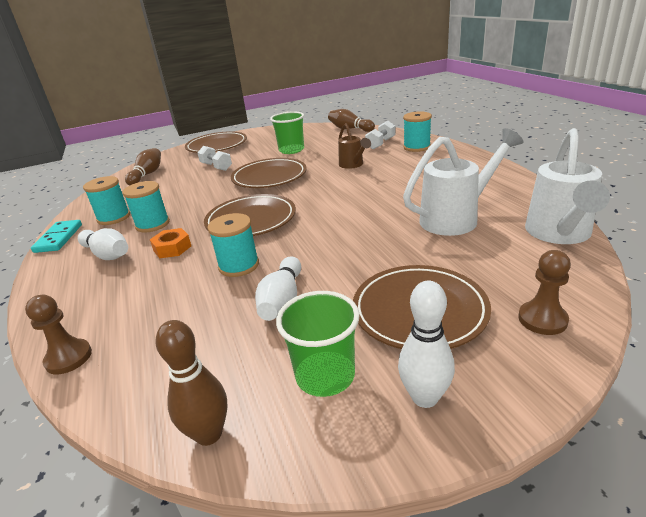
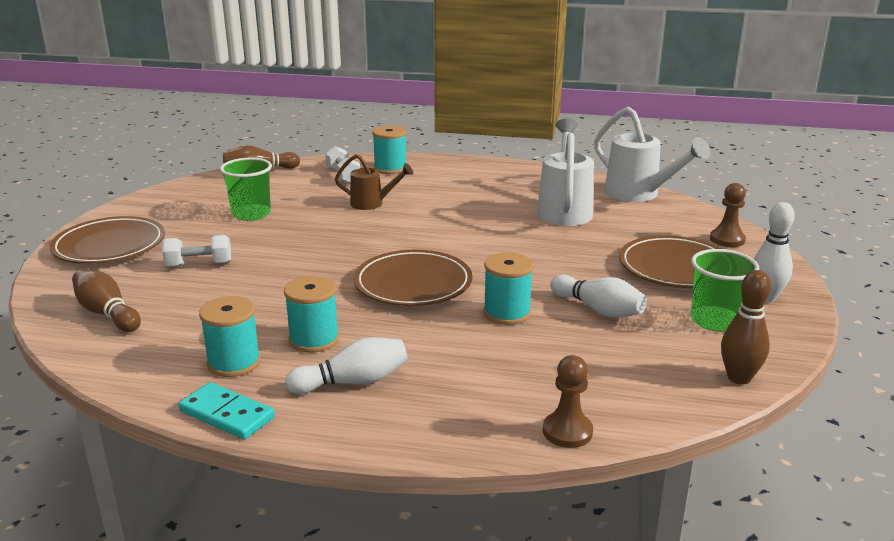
camera: 60 degrees left, 5 degrees down
(172, 248) = (407, 339): orange nut -> none
(269, 177) = (311, 246): brown plate -> none

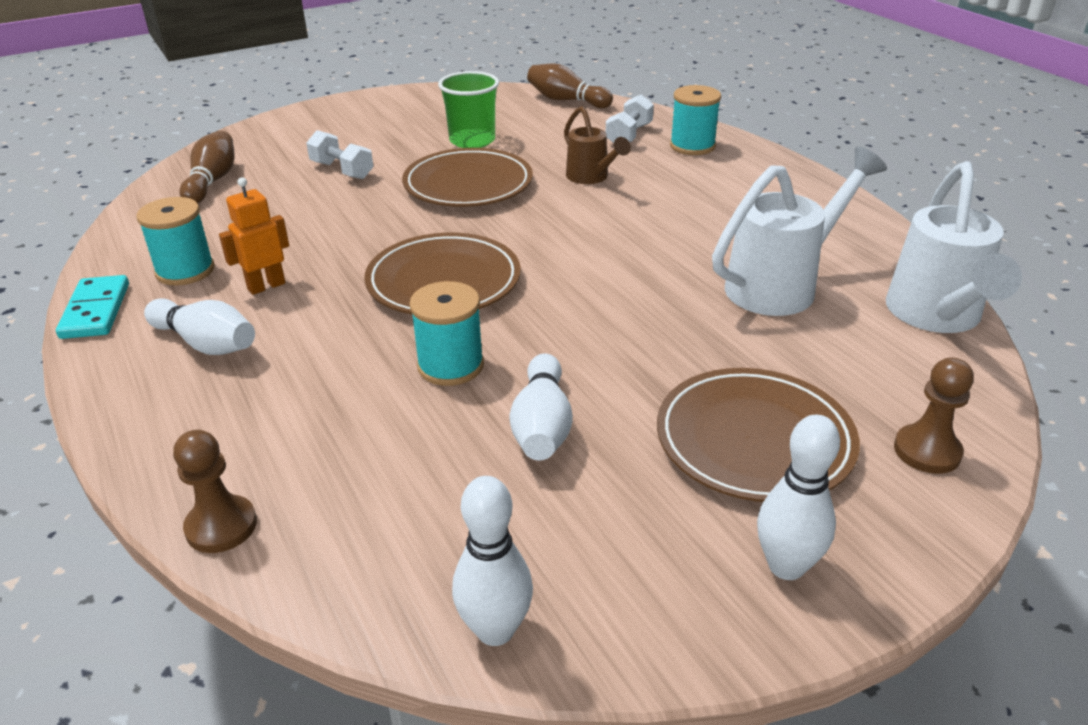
camera: 50 degrees right, 10 degrees up
(109, 246) = (326, 124): brown plate -> brown plate (468, 184)
(314, 339) = (266, 286): turquoise spool -> orange robot
(715, 321) = (640, 541): green cup -> none
(739, 378) = (495, 630): brown bowling pin -> white bowling pin

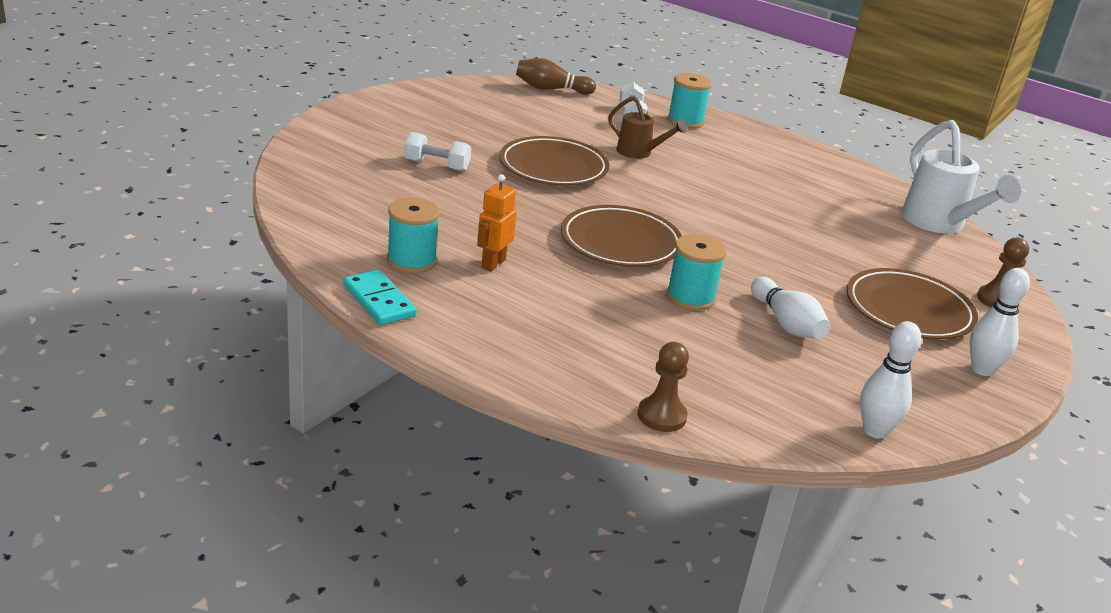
camera: 30 degrees left, 5 degrees down
(206, 343) = (501, 310): white bowling pin -> none
(212, 181) = (333, 186): brown bowling pin -> none
(472, 141) = (514, 130): green cup -> none
(782, 285) = (838, 216): white watering can -> none

